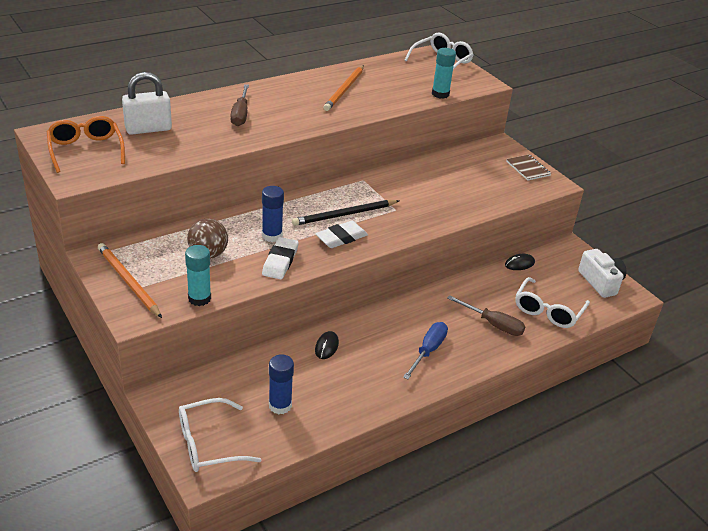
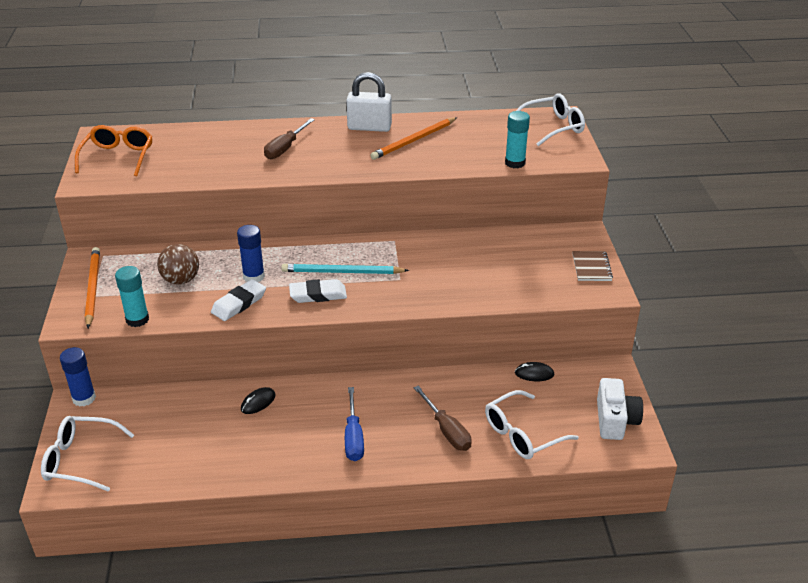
camera: 30 degrees right, 0 degrees up
(148, 129) = (189, 147): white padlock -> white padlock (369, 127)
(280, 405) = (169, 445): blue glue stick -> blue glue stick (84, 398)
(344, 215) = (342, 272): black pencil -> turquoise pencil
(428, 351) = (353, 437): blue screwdriver -> blue screwdriver turned 120 degrees clockwise

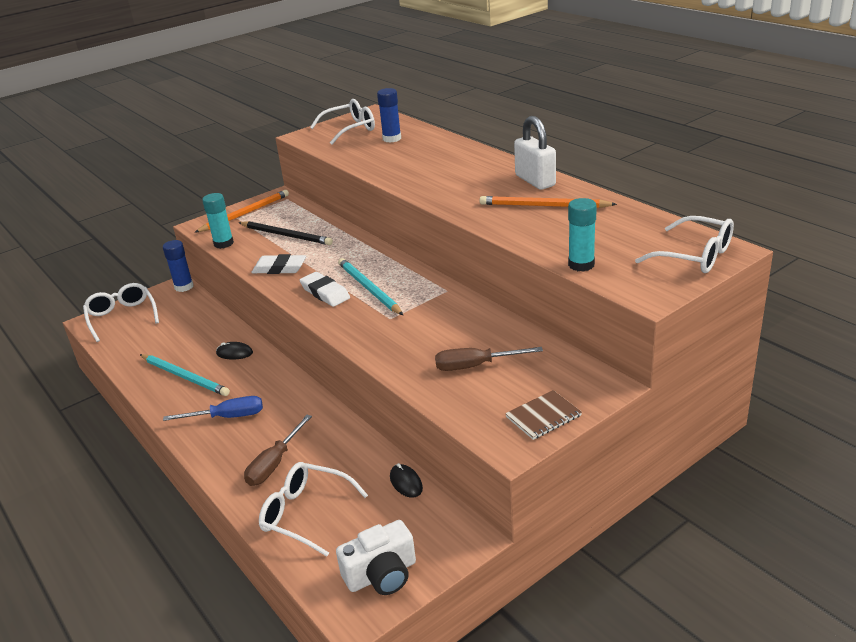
camera: 60 degrees right, 5 degrees down
(118, 157) = (349, 129): orange glasses -> white glasses
(181, 280) = (286, 235): brown ball -> black pencil
(253, 276) = (321, 257): blue glue stick -> blue glue stick (392, 139)
(257, 445) = (185, 377): none -> turquoise pencil
(285, 148) = (446, 168): brown screwdriver -> brown screwdriver (475, 366)
(353, 437) = (227, 417): blue screwdriver -> blue screwdriver turned 150 degrees counterclockwise

